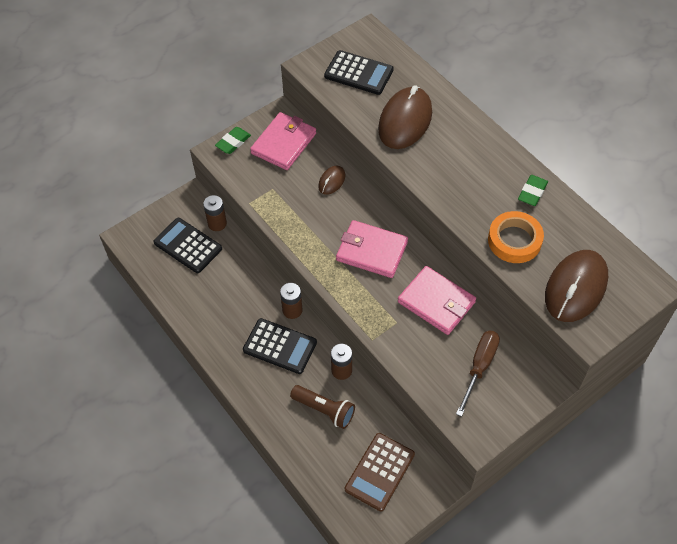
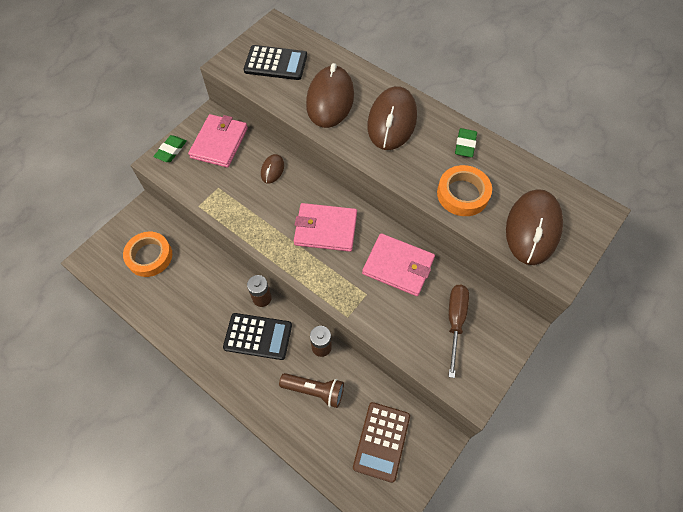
camera: 15 degrees left, 5 degrees up
(188, 246) = (149, 256): black calculator -> orange tape
(217, 223) = (173, 229): brown battery -> none
(463, 154) = (392, 121): none -> brown mouse

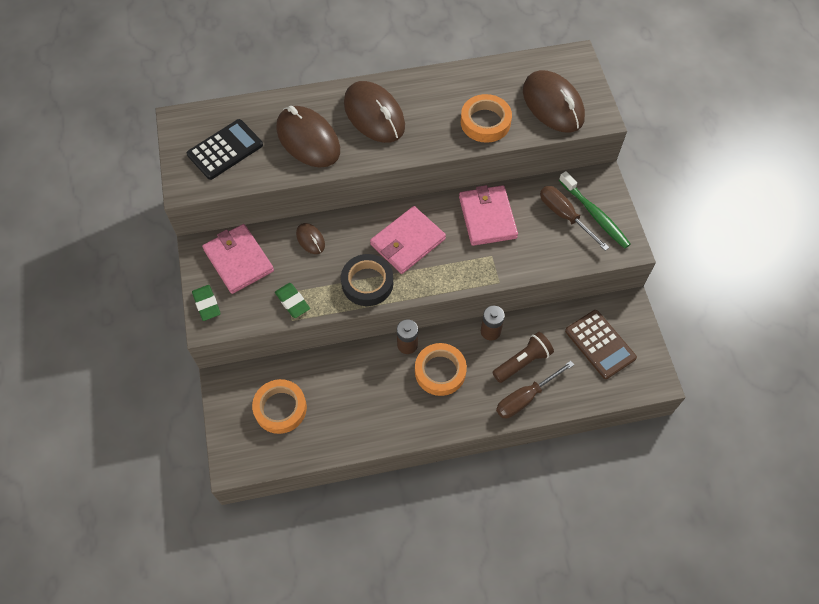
camera: 50 degrees left, 0 degrees up
(258, 336) = (440, 371): black calculator -> orange tape
(268, 229) = (367, 283): none -> black tape
(285, 416) = (525, 397): none -> brown screwdriver
(398, 266) = (487, 217): pink wallet -> pink wallet turned 75 degrees counterclockwise
(465, 145) = (444, 87): green eraser -> green eraser (292, 302)
(479, 344) = (595, 215): none -> green toothbrush

